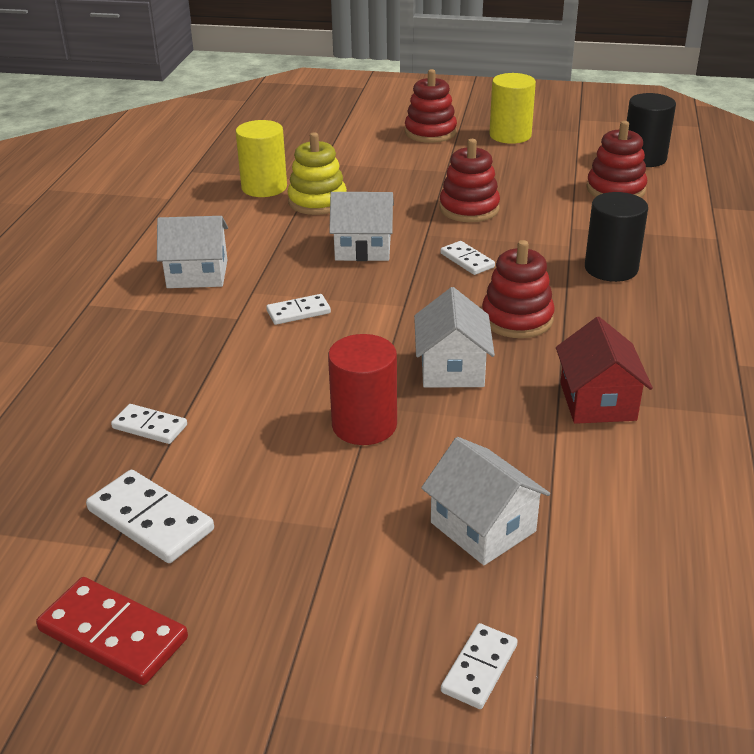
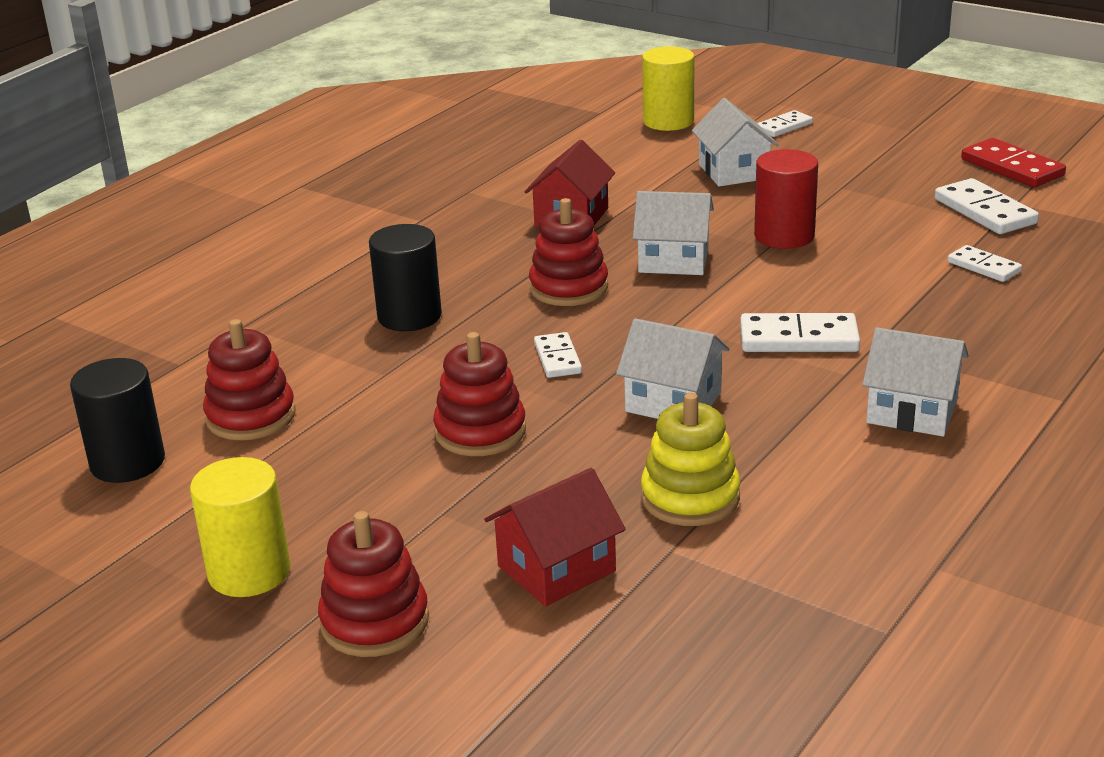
camera: 155 degrees left, 5 degrees down
(264, 187) = (763, 551): yellow cylinder -> yellow cylinder (668, 121)
(298, 312) = (798, 339): white domino -> white domino, size x1.62
(365, 162) = (556, 569): none -> red house
(452, 368) = (673, 260): white house -> white house turned 75 degrees clockwise

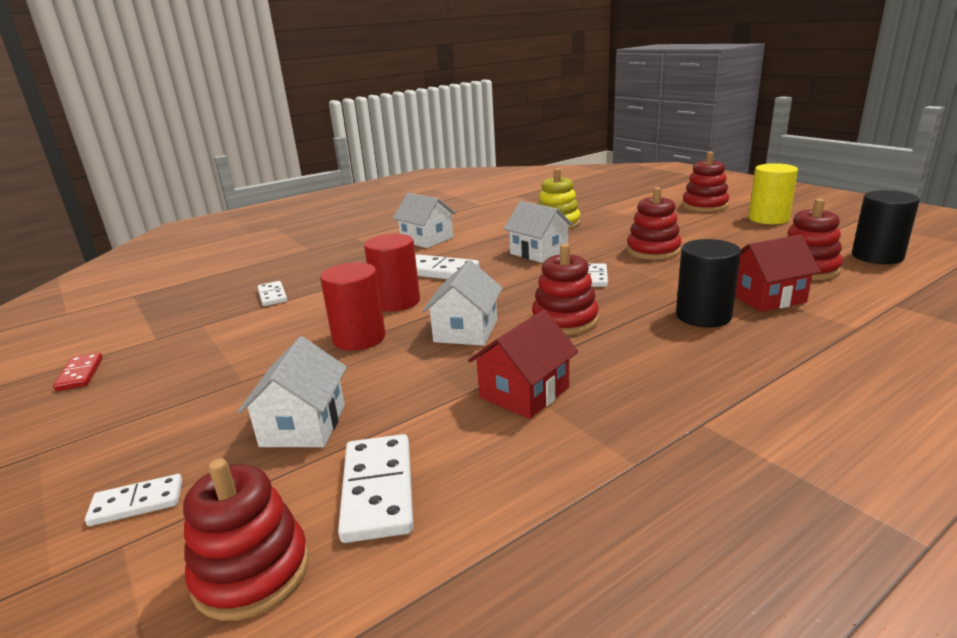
camera: 160 degrees left, 5 degrees down
(556, 569) = (626, 212): red house -> red house (766, 297)
(668, 121) = (252, 572): yellow cylinder -> red stacking toy
(673, 260) = (466, 331): white house -> white house turned 75 degrees clockwise
(800, 282) = (396, 301): none -> red cylinder
(985, 211) = (190, 335): white domino -> white domino (377, 490)
(1012, 167) = (80, 374): red domino -> red domino, size x0.62

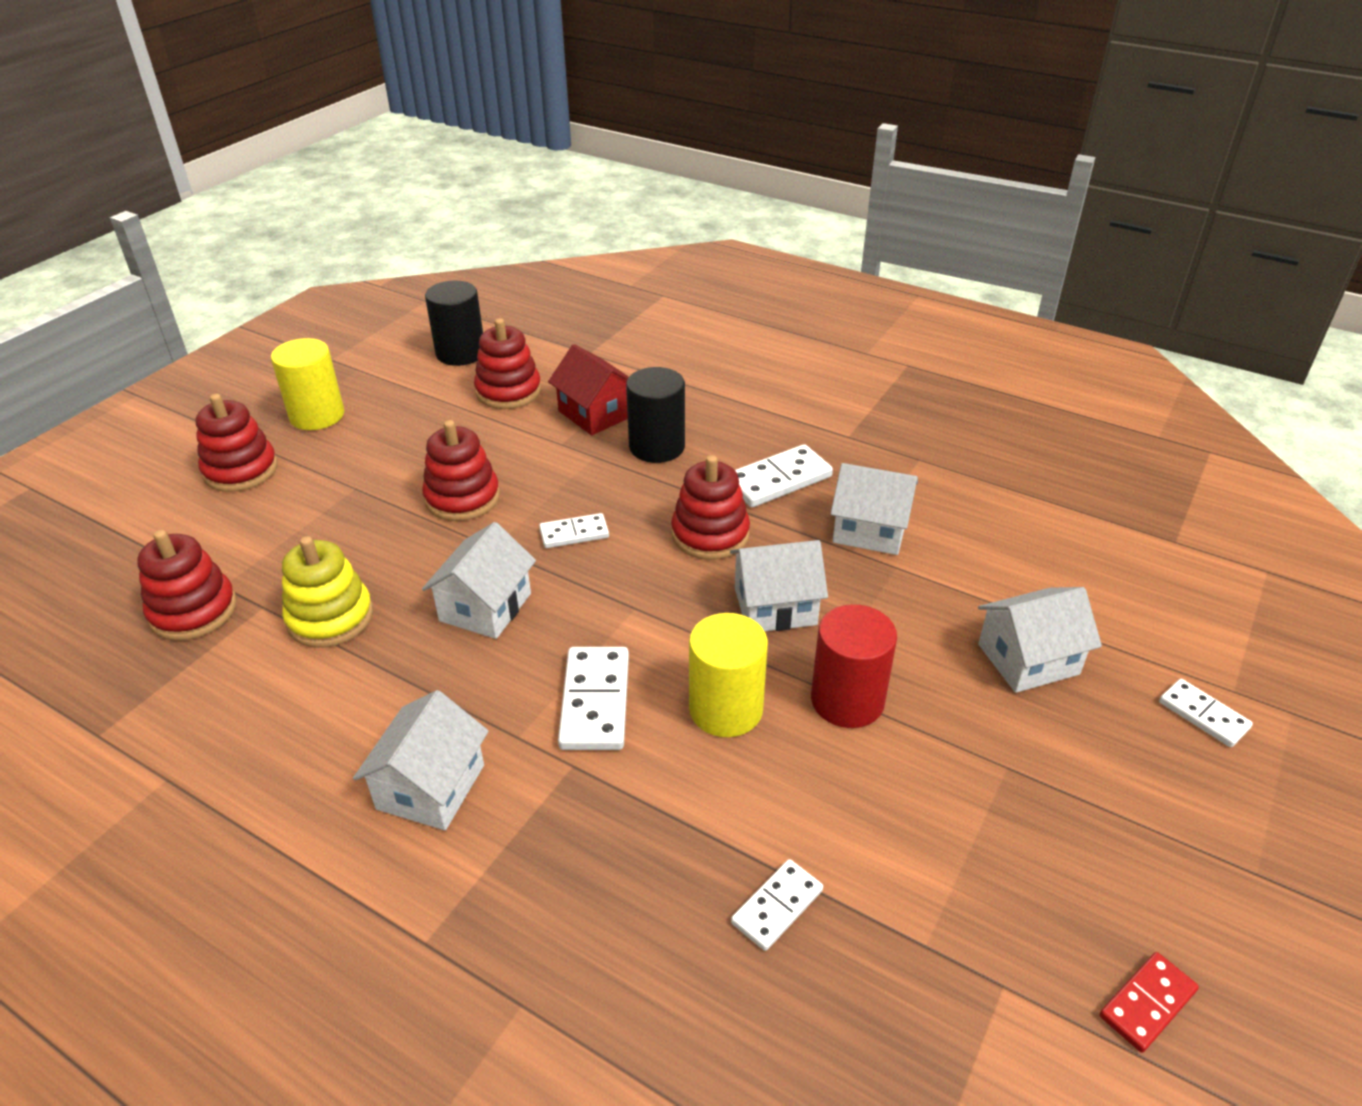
camera: 115 degrees left, 15 degrees up
(252, 572) = (1171, 600): red stacking toy -> red stacking toy (193, 611)
(377, 490) = (1053, 572): white domino -> white domino (778, 480)
(396, 301) = (726, 709): red cylinder -> yellow cylinder
(524, 392) = (870, 530): red house -> white house

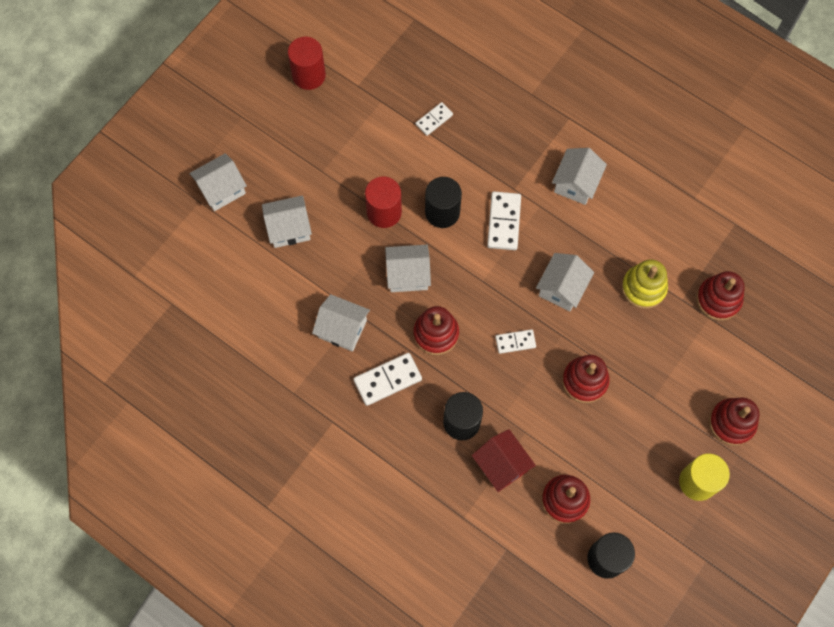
camera: 175 degrees left, 30 degrees up
(726, 709) = (442, 212): yellow cylinder -> black cylinder
(1147, 1004) = (309, 75): red domino -> red cylinder
(1203, 715) = (221, 189): white domino -> white house

